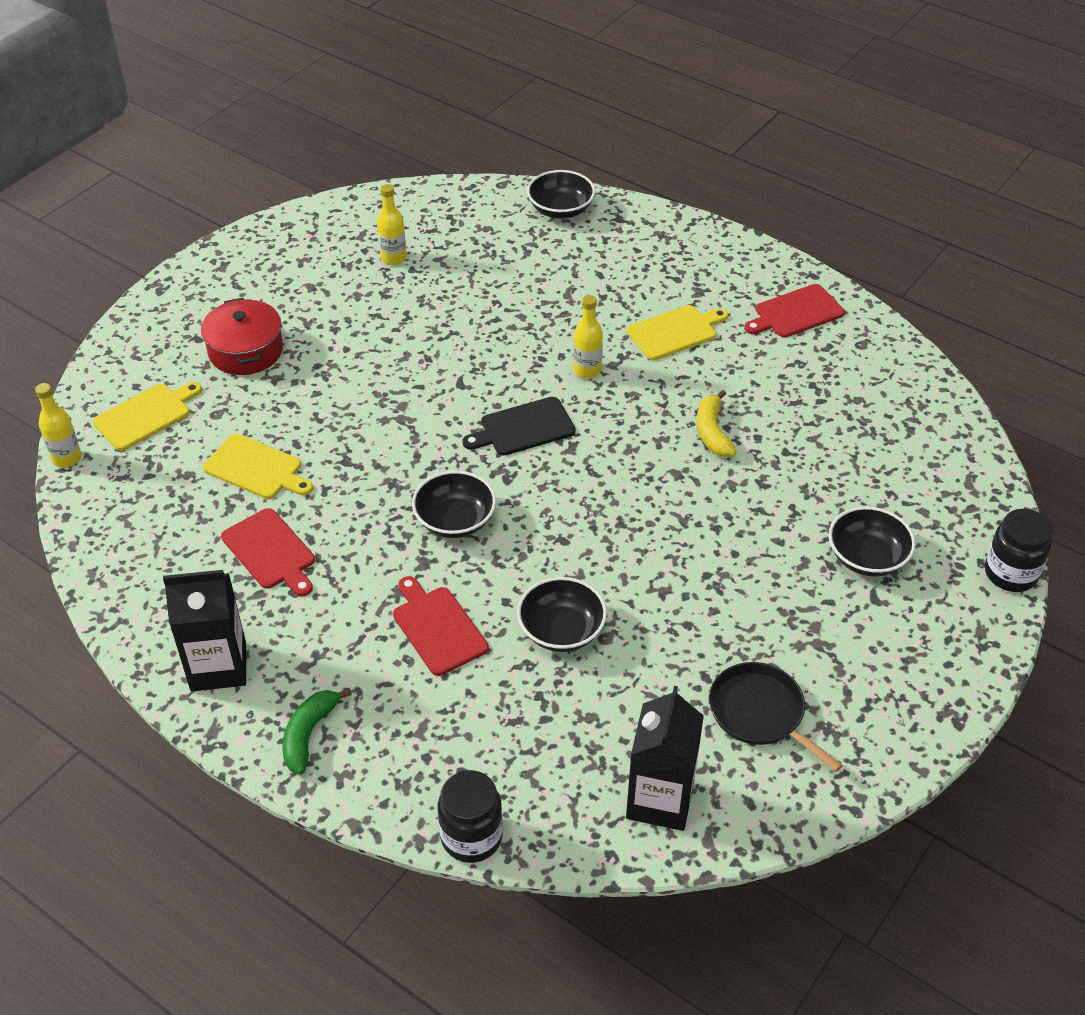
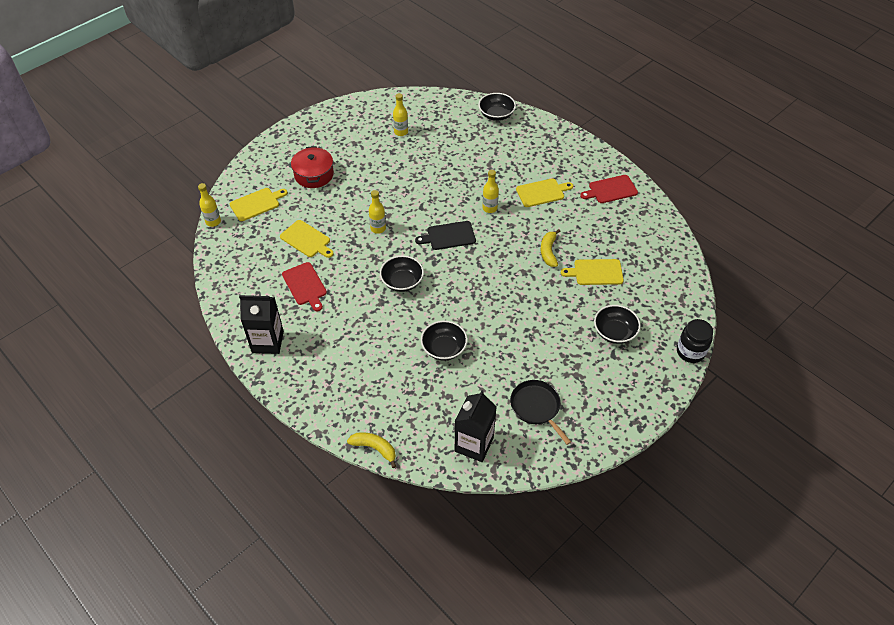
camera: 10 degrees right, 5 degrees up
(309, 734) = (305, 383): green banana -> none
(388, 431) = (378, 228): none -> yellow bottle
(438, 628) = (381, 338): red cutting board -> none
(471, 837) = (374, 448): black jar -> yellow banana
(806, 457) = (595, 272): none -> yellow cutting board

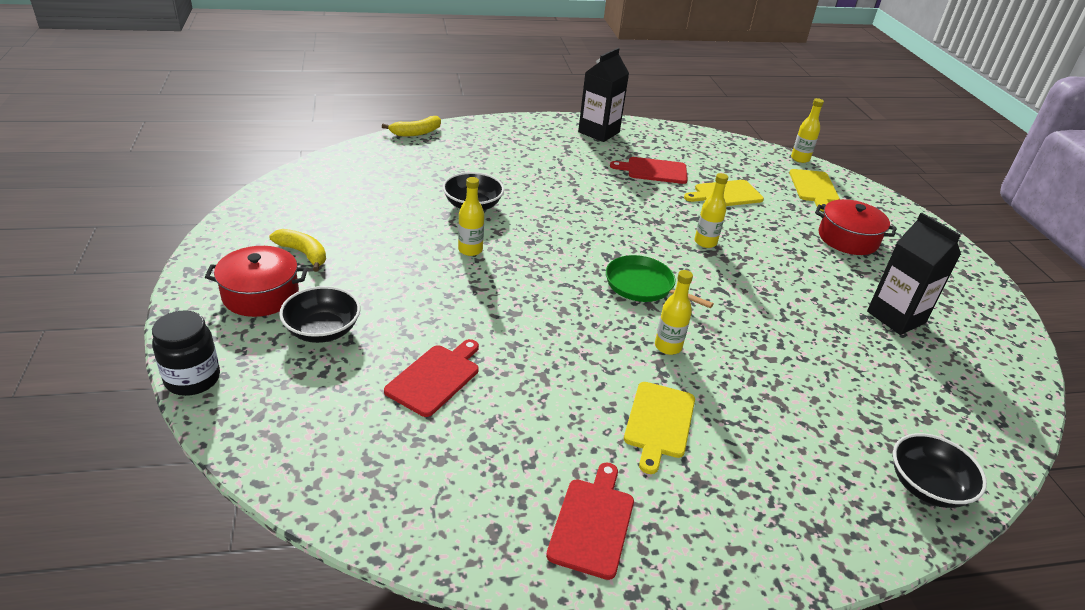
camera: 120 degrees right, 15 degrees down
(401, 132) = (916, 346): yellow bottle -> yellow bottle (470, 250)
(402, 282) = (598, 222): black bowl -> none
(449, 236) = (643, 285): black cutting board -> green pan
(474, 444) = (343, 172): black carton -> black carton (896, 317)
(536, 407) = (322, 221): black pan -> none
(548, 252) = (525, 355): yellow banana -> yellow banana (303, 253)
(595, 272) = (435, 378): yellow cutting board -> red cutting board
(620, 378) = (260, 294): none -> red pot

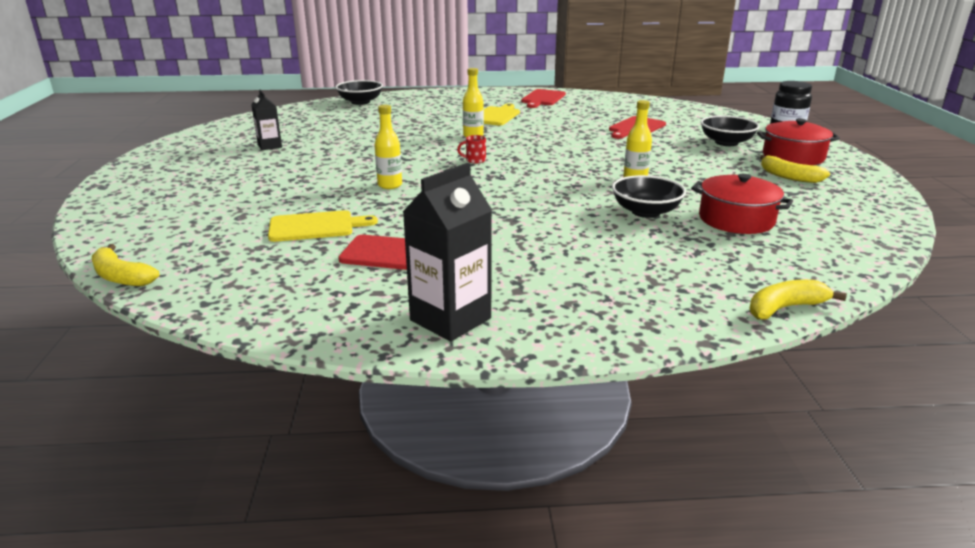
camera: 170 degrees left, 10 degrees down
(643, 285) = (475, 160): green pan -> red mug
(800, 159) = (121, 277): yellow bottle -> yellow banana
(814, 188) = (174, 235): yellow cutting board -> none
(848, 239) = (222, 188): red pot -> red pot (736, 219)
(896, 317) = (270, 146): black carton -> black carton, size x0.59

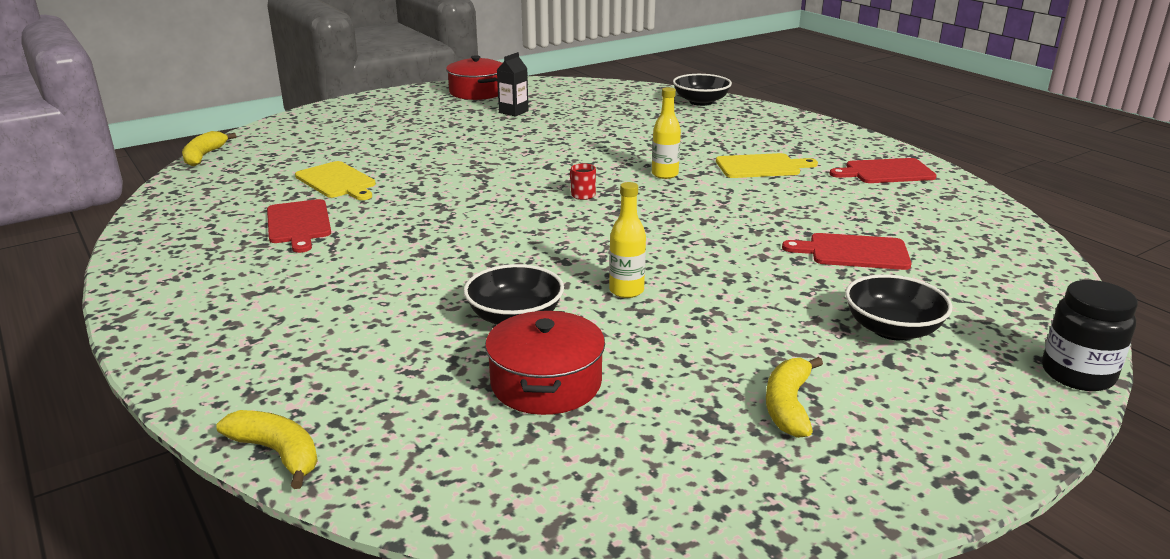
camera: 60 degrees right, 0 degrees up
(390, 185) = (463, 179): yellow bottle -> none
(450, 319) = (178, 279): black carton -> none
(793, 156) = (907, 398): red pot -> red pot (477, 92)

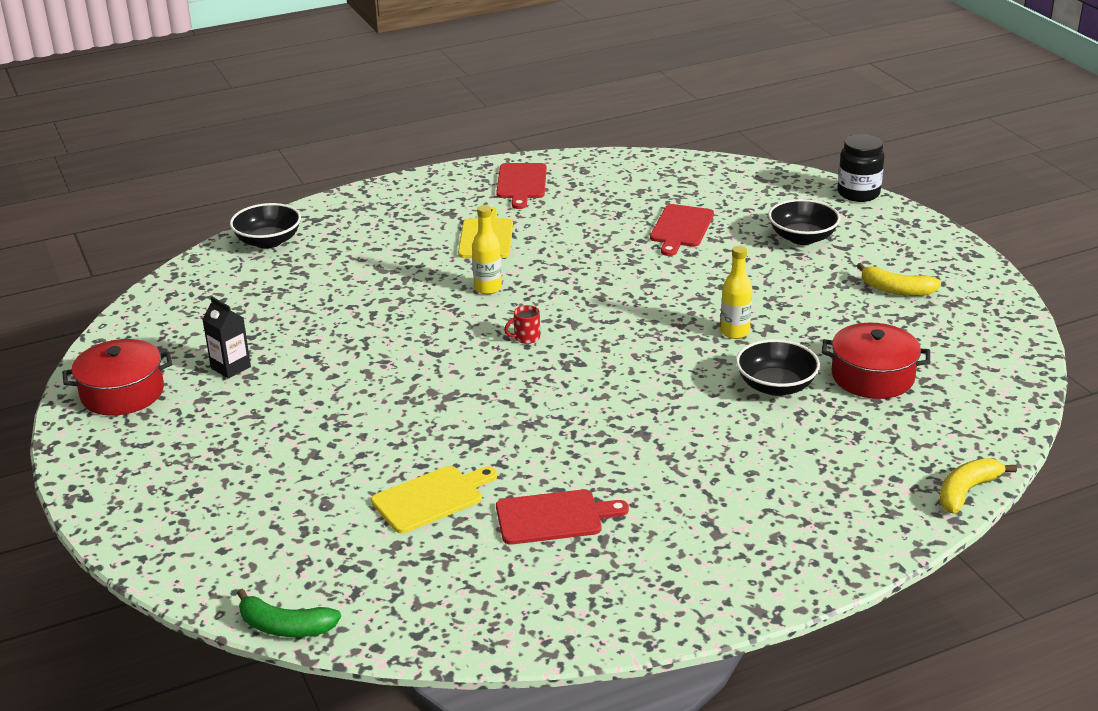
camera: 80 degrees left, 5 degrees up
(204, 156) = (285, 627): yellow banana -> green banana

